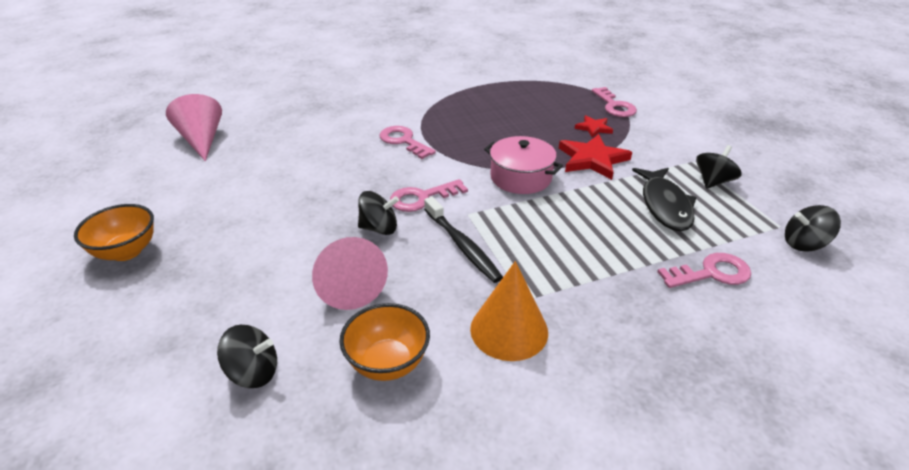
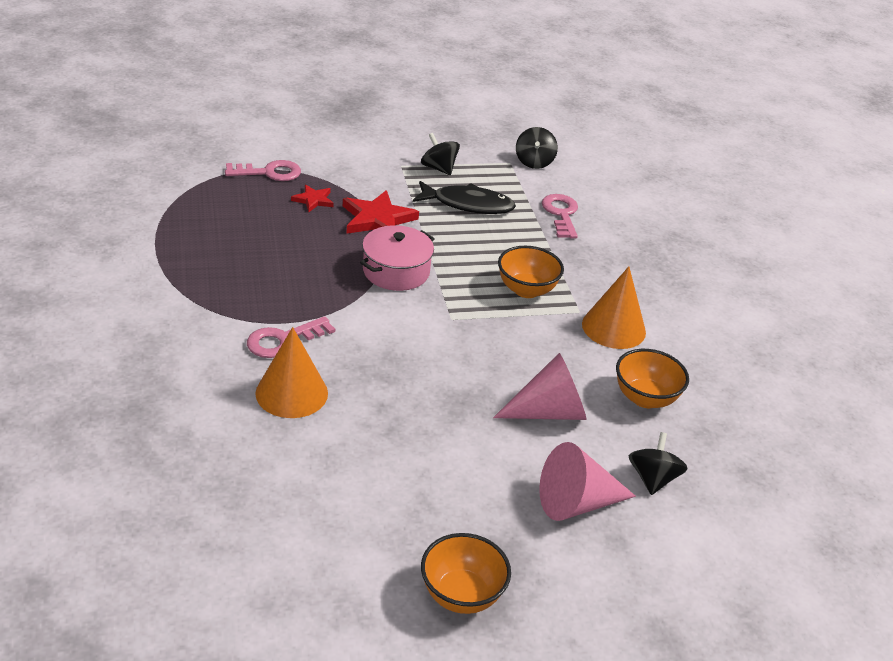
camera: 85 degrees left, 0 degrees up
(202, 140) = (192, 541): pink cone -> pink cone (576, 503)
(345, 152) = (291, 393): none -> orange cone
(379, 228) = (462, 382): black spinning top -> none
(422, 198) = (414, 344): pink key -> none
(462, 245) = (502, 331): black toothbrush -> none
(541, 256) = (526, 290): none -> orange bowl

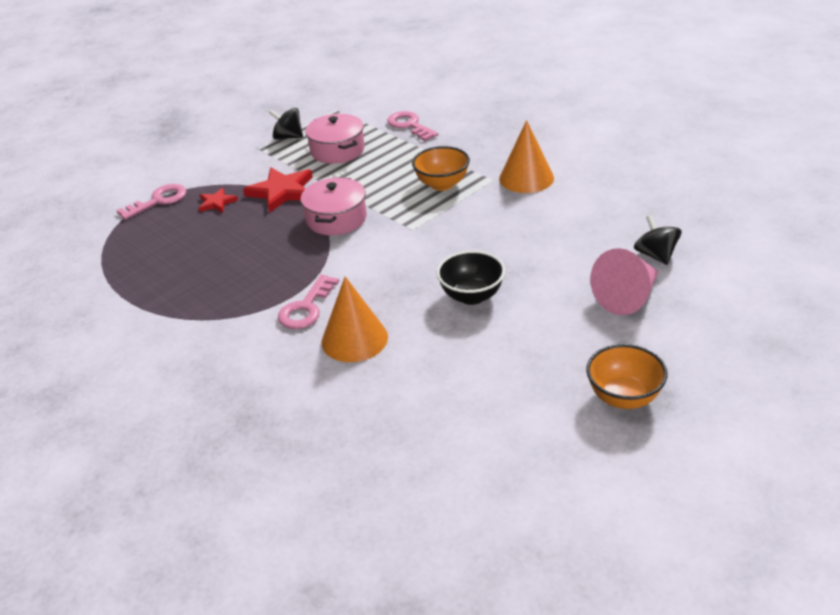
camera: 25 degrees left, 0 degrees up
(433, 414) = (471, 296): none -> black bowl
(468, 204) = (337, 150): black fish -> pink pot
(534, 162) = (352, 101): black spinning top -> none
(548, 412) = (545, 252): pink cone -> none
(645, 398) = (595, 210): orange bowl -> none

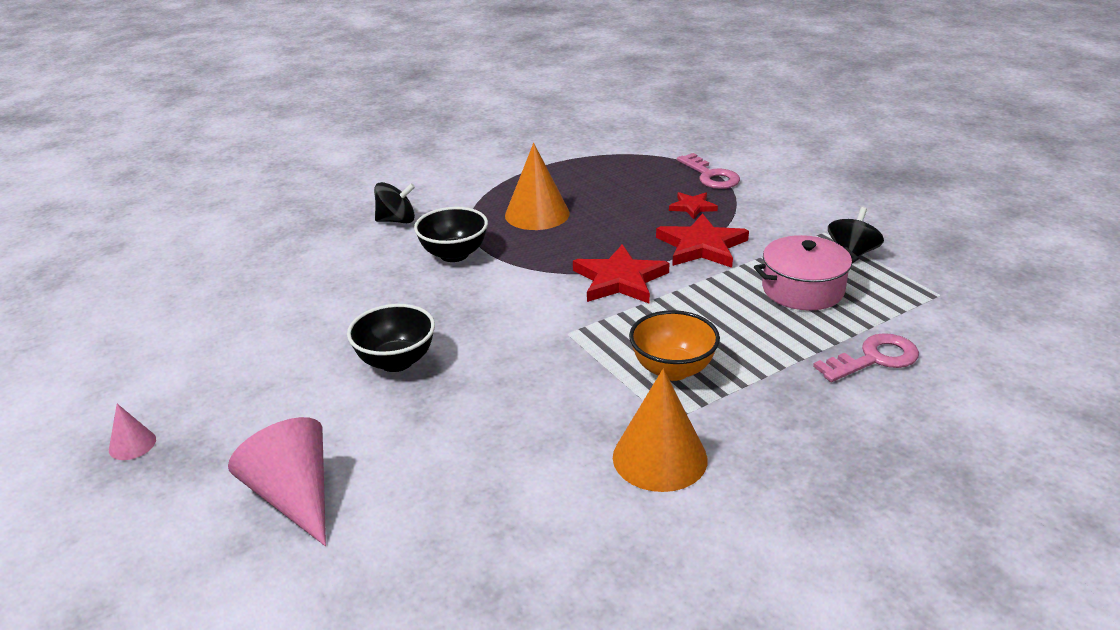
camera: 100 degrees right, 5 degrees down
(306, 308) = (454, 254): pink key -> black bowl
(336, 219) = (619, 280): pink pot -> red star
(354, 339) = (381, 279): orange cone -> orange cone (537, 214)
(624, 397) = (132, 444): orange bowl -> pink cone
(656, 255) = (365, 556): black spinning top -> black spinning top (397, 220)

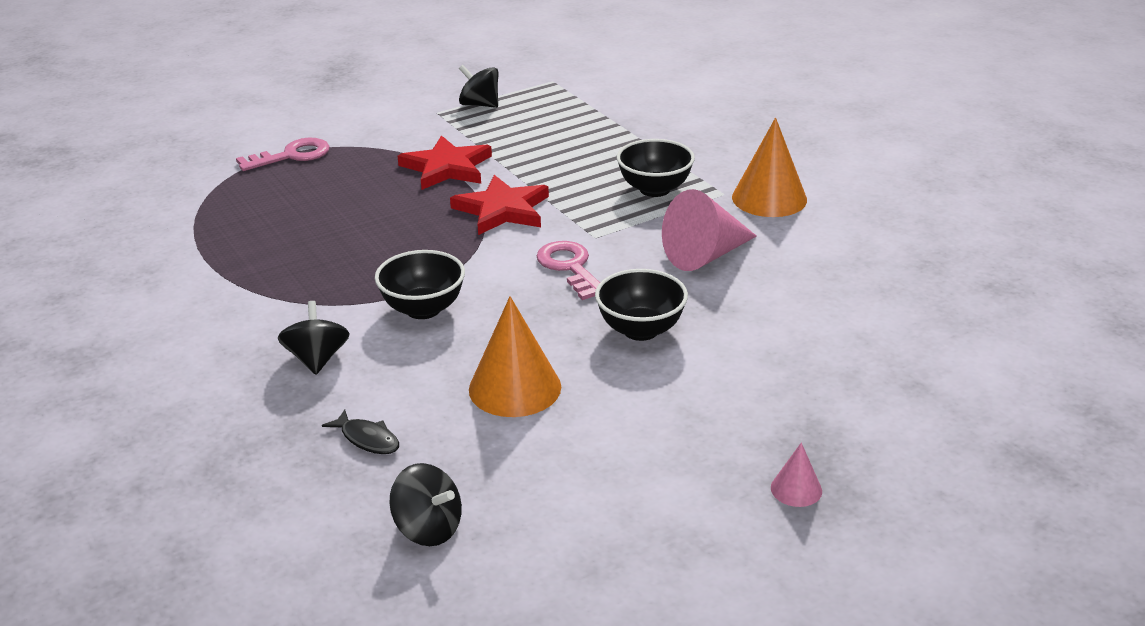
camera: 90 degrees left, 0 degrees up
(189, 277) = (428, 528): none -> black spinning top
(294, 496) = (850, 365): pink cone -> pink cone (705, 255)
(295, 248) = (367, 439): none -> black fish
(537, 214) = (340, 258): orange cone -> orange cone (515, 388)
(672, 370) = (654, 189): orange bowl -> black bowl
(692, 207) = (361, 168): red star -> none
(802, 289) = (536, 129): pink pot -> none
(874, 359) = (640, 113): pink key -> pink key (570, 267)

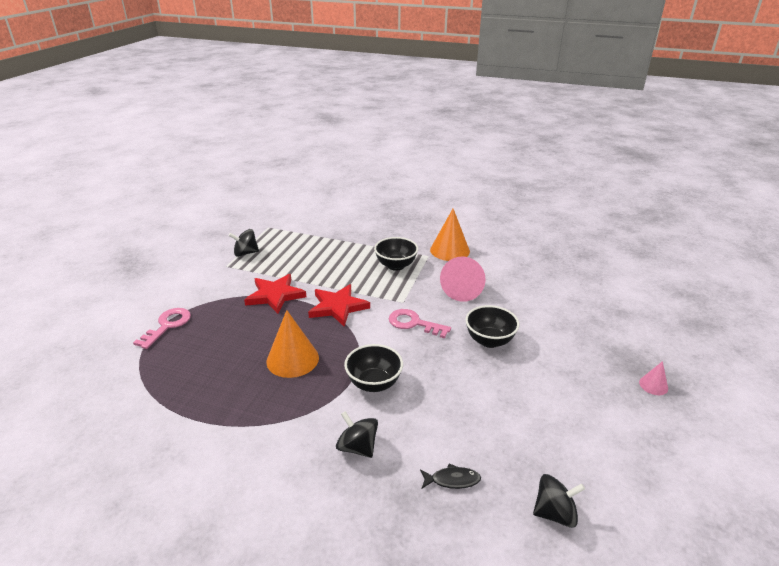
camera: 40 degrees left, 0 degrees up
(515, 388) = (479, 403): orange cone -> orange cone (292, 359)

